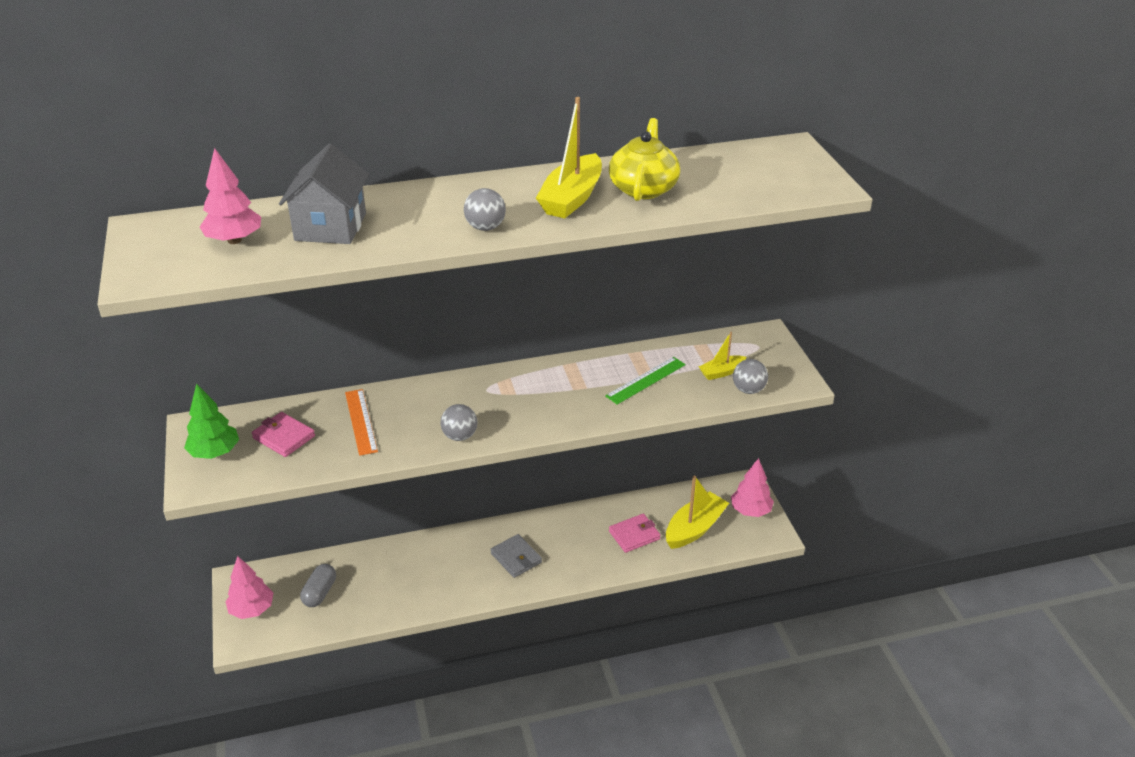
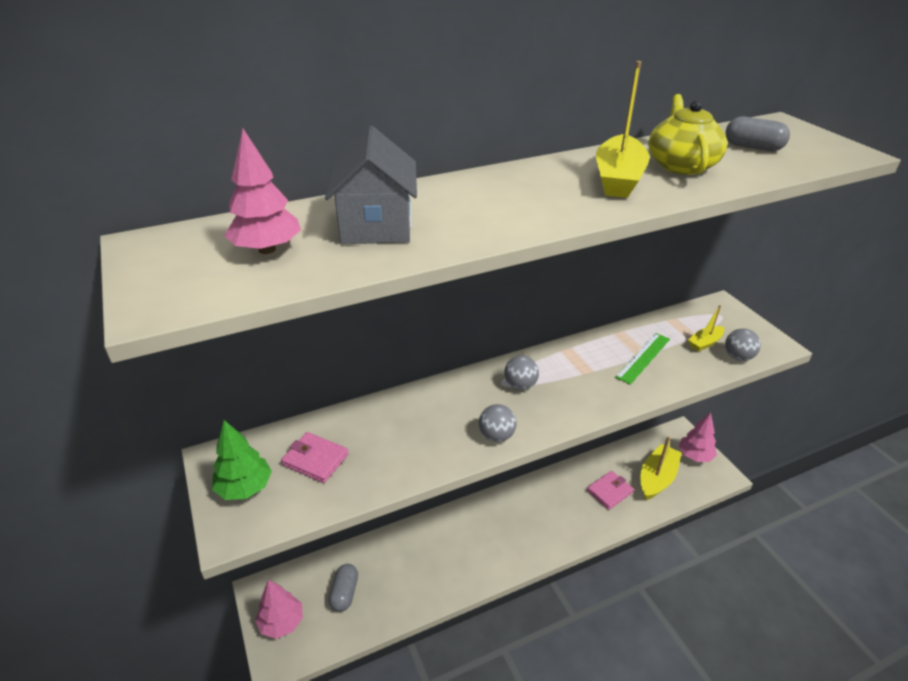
camera: 10 degrees left, 0 degrees up
(360, 421) = (390, 432): orange ruler -> none
(485, 227) = (550, 213): grey ball -> grey ball (520, 385)
(516, 558) = (516, 529): grey wallet -> none
(733, 173) = (753, 147): none -> grey capsule

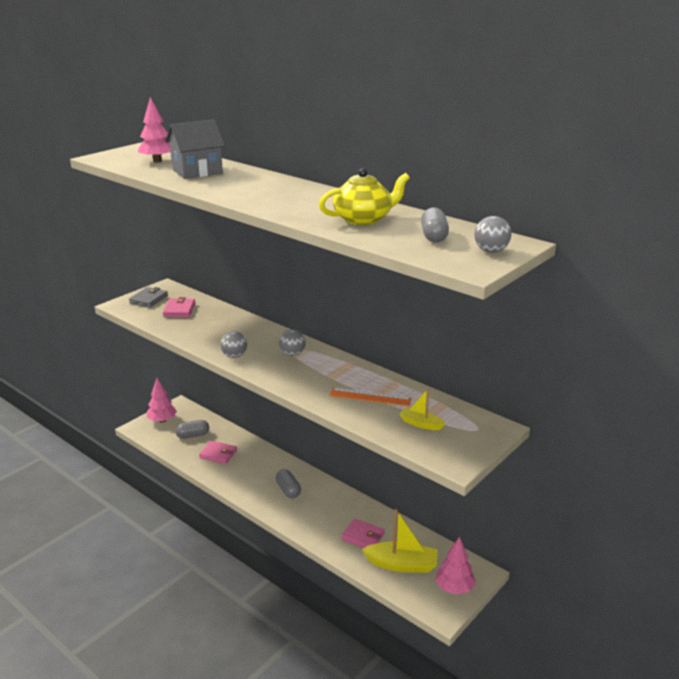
camera: 65 degrees right, 10 degrees down
(245, 488) = (149, 299): green tree -> grey wallet
(404, 575) = (218, 454): none -> pink wallet
(510, 527) = (288, 490): none -> grey capsule
(618, 179) = (317, 206): yellow boat -> none
(643, 358) = (370, 397): green ruler -> orange ruler
(738, 357) = (415, 443): grey ball -> grey ball (491, 251)

